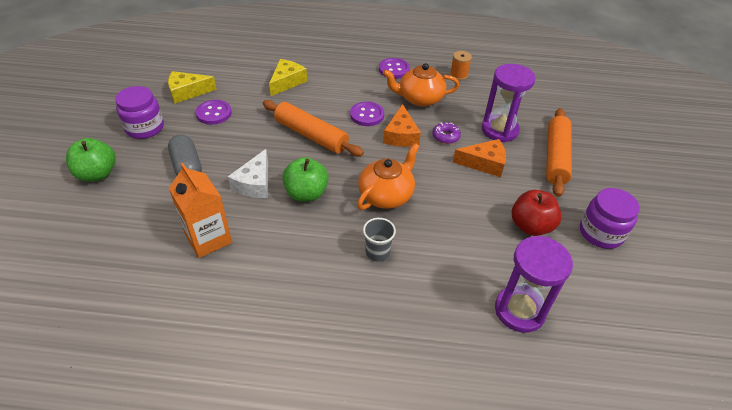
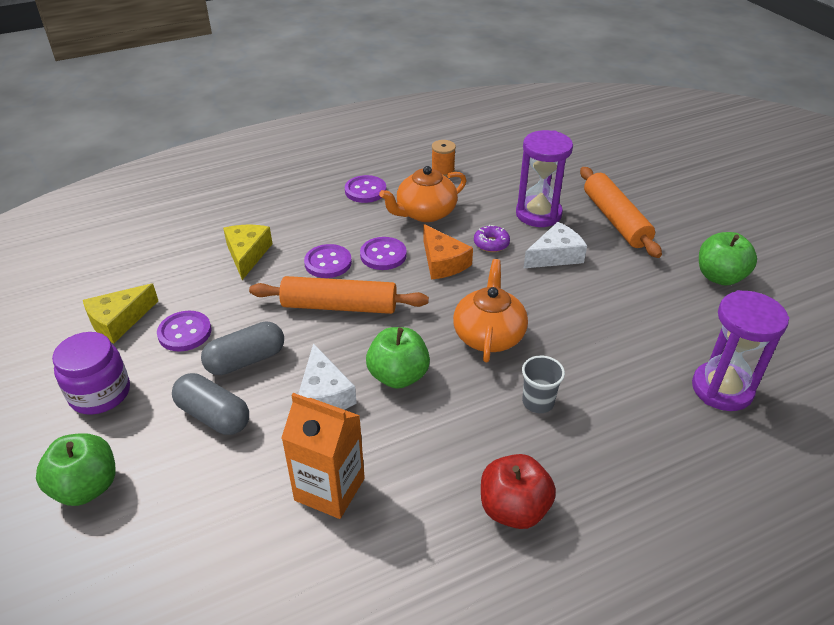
camera: 30 degrees left, 5 degrees down
(231, 144) = (246, 360): none -> grey capsule
(328, 106) = (328, 263): none -> purple button
(484, 163) = (555, 255): orange cheese -> white cheese
(530, 226) = (656, 300): red apple -> red apple (513, 509)
(601, 233) = (719, 277): purple jar -> green apple

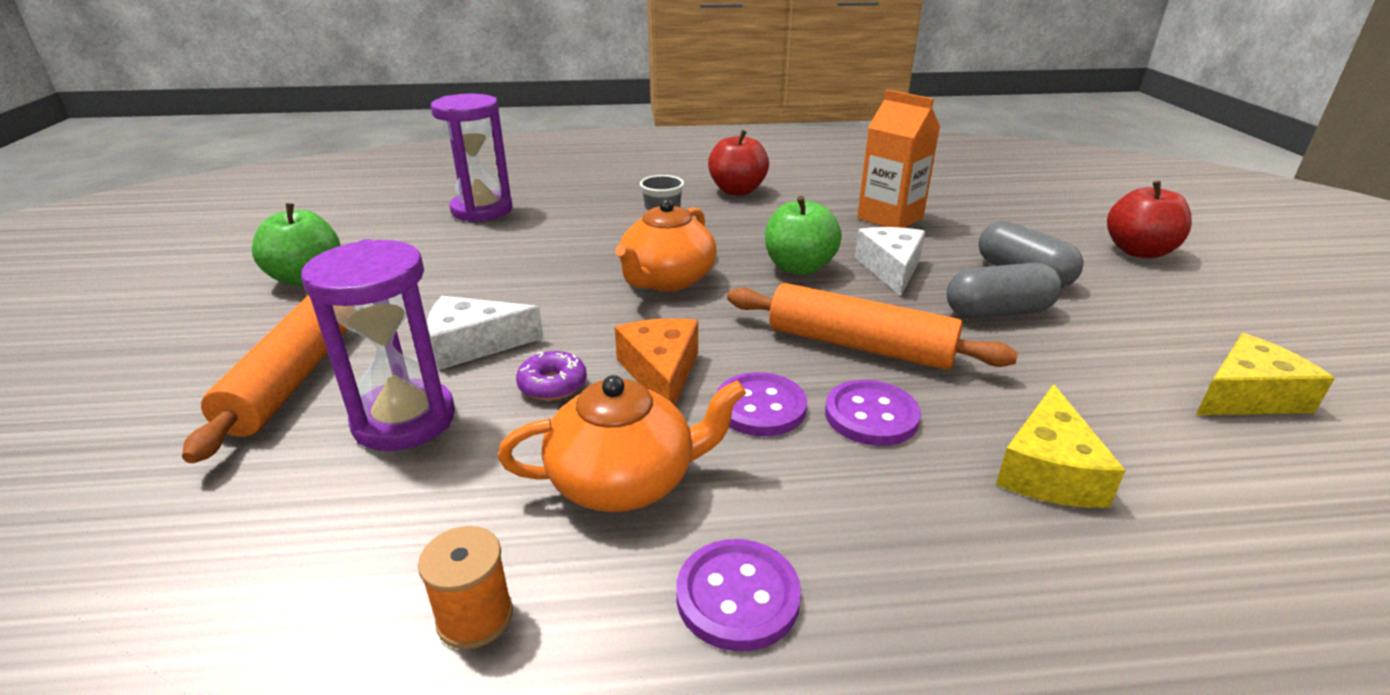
camera: 160 degrees left, 10 degrees down
(86, 487) = (1138, 251): green apple -> red apple
(100, 393) = (1192, 314): purple jar -> none
(185, 332) = (1110, 358): purple button -> none

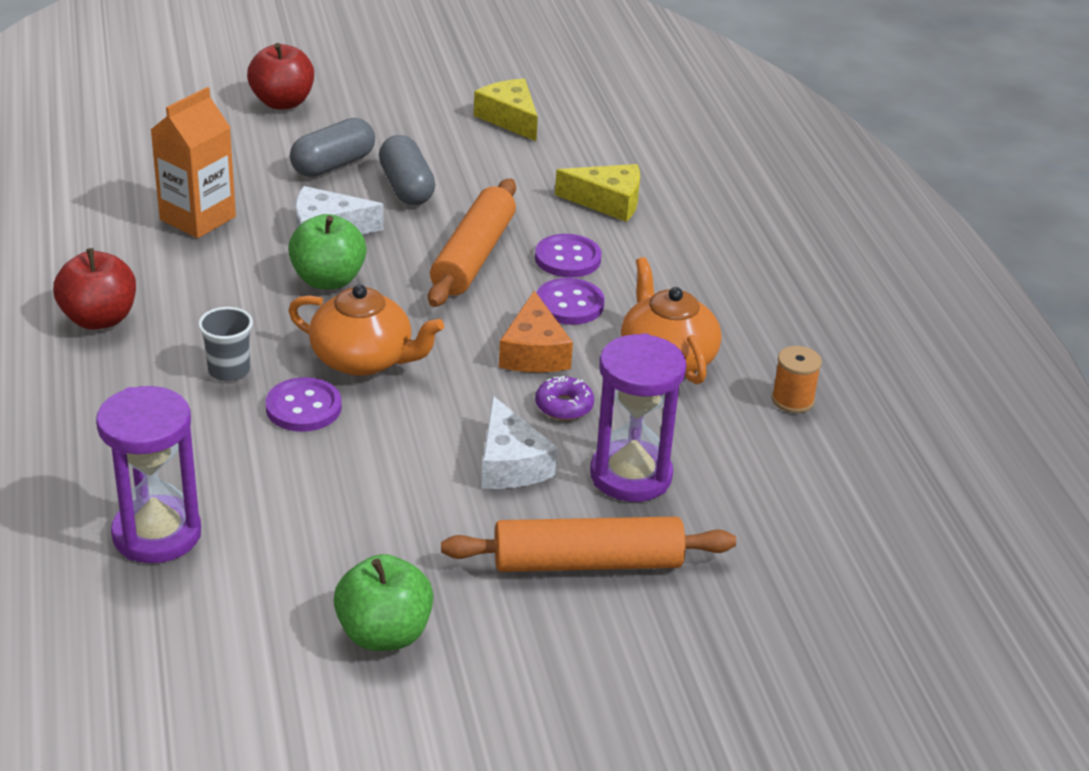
camera: 100 degrees left, 5 degrees up
(661, 373) = (534, 352): orange cheese -> orange cheese turned 75 degrees counterclockwise
(737, 596) = (744, 312): purple button -> purple button (303, 407)

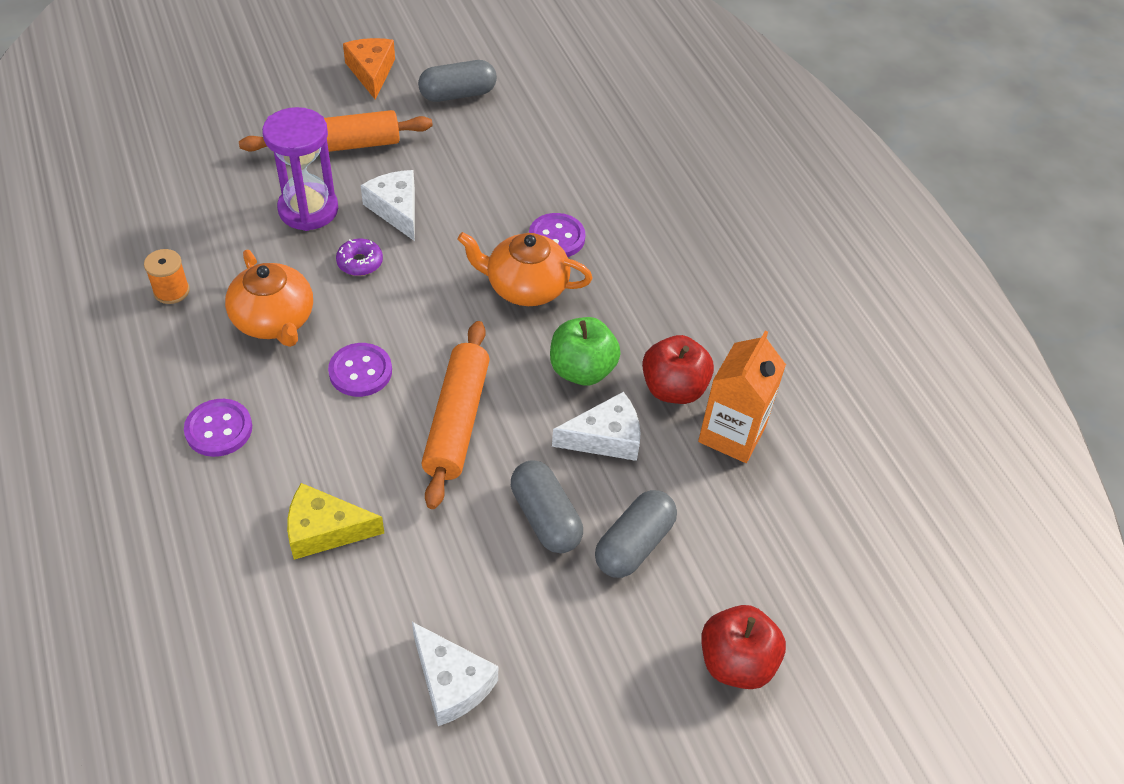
camera: 170 degrees right, 15 degrees up
(99, 319) = (748, 300): red apple -> red apple (673, 389)
(157, 534) = (614, 137): purple hourglass -> none
(229, 370) = (624, 263): grey cup -> none
(384, 634) = (458, 94): green apple -> grey capsule
(510, 118) = (451, 682): yellow cheese -> white cheese
(534, 352) = (388, 312): orange cheese -> orange cheese (371, 72)
(567, 258) = (365, 432): purple button -> purple button (219, 429)

